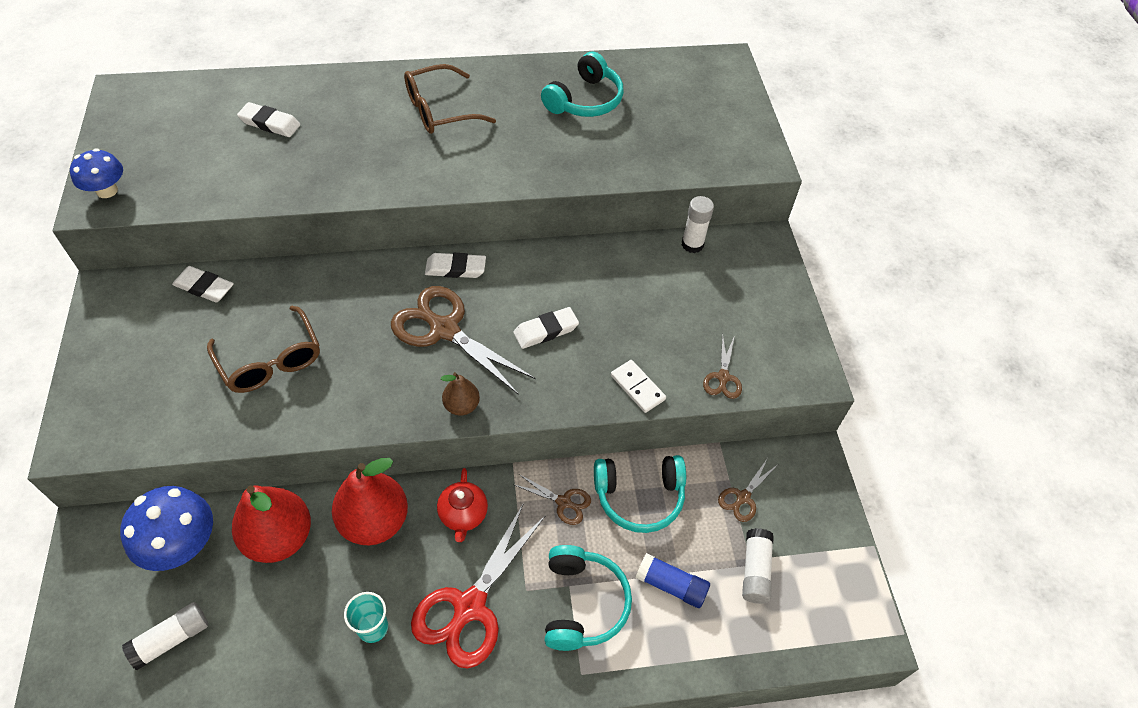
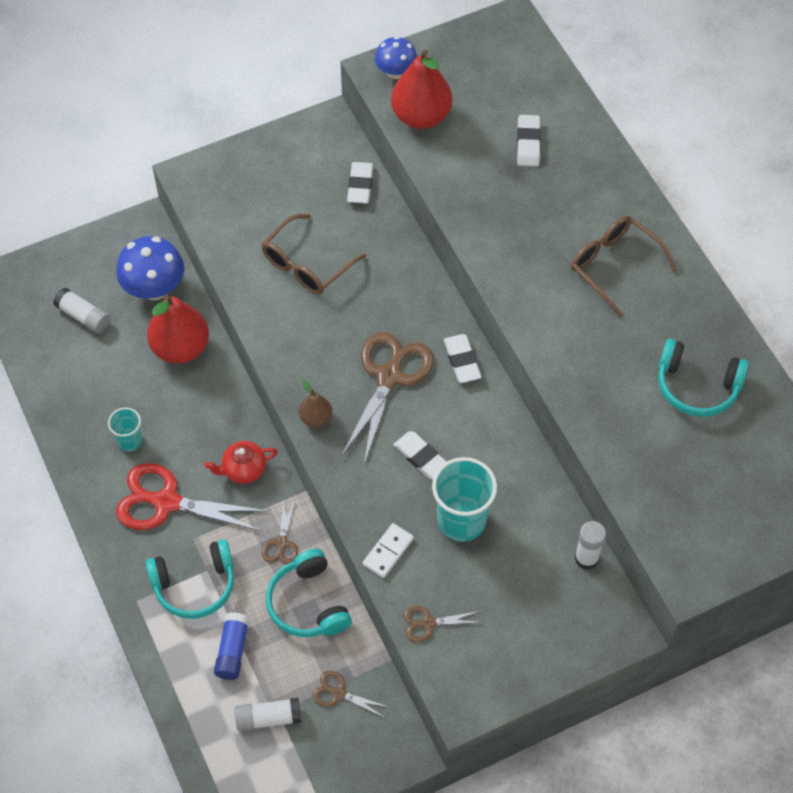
camera: 75 degrees right, 5 degrees up
(374, 521) = (216, 407): red pear -> red pear (421, 116)
(625, 320) = (461, 520): none -> turquoise cup

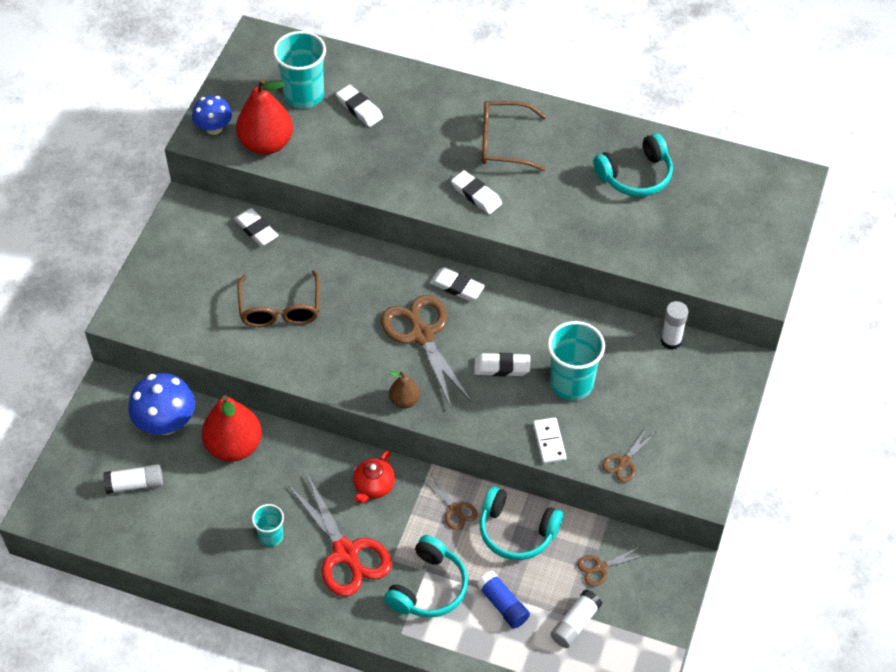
camera: 45 degrees left, 5 degrees down
(167, 502) = (346, 553): red scissors -> red scissors turned 90 degrees counterclockwise
(496, 98) = (304, 95): none -> turquoise cup
(539, 292) = (476, 195): none -> white eraser

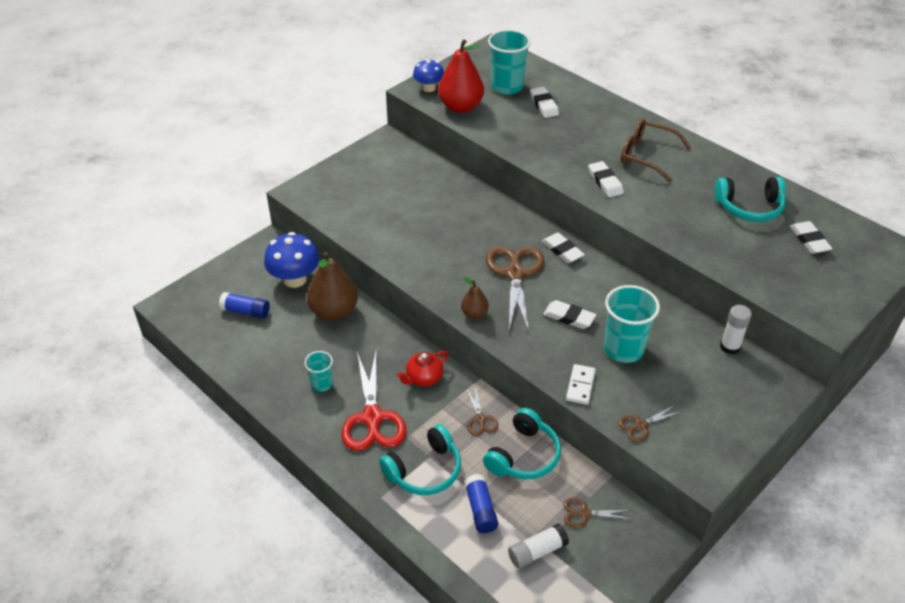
camera: 25 degrees right, 10 degrees down
(135, 484) = (246, 311): white glue stick -> blue glue stick
(234, 446) = (334, 312): red pear -> brown pear
(256, 229) = (429, 168): white eraser -> white eraser (809, 240)
(280, 308) = (415, 222): brown glasses -> none
(516, 531) = (524, 456): turquoise headphones -> turquoise headphones turned 105 degrees counterclockwise

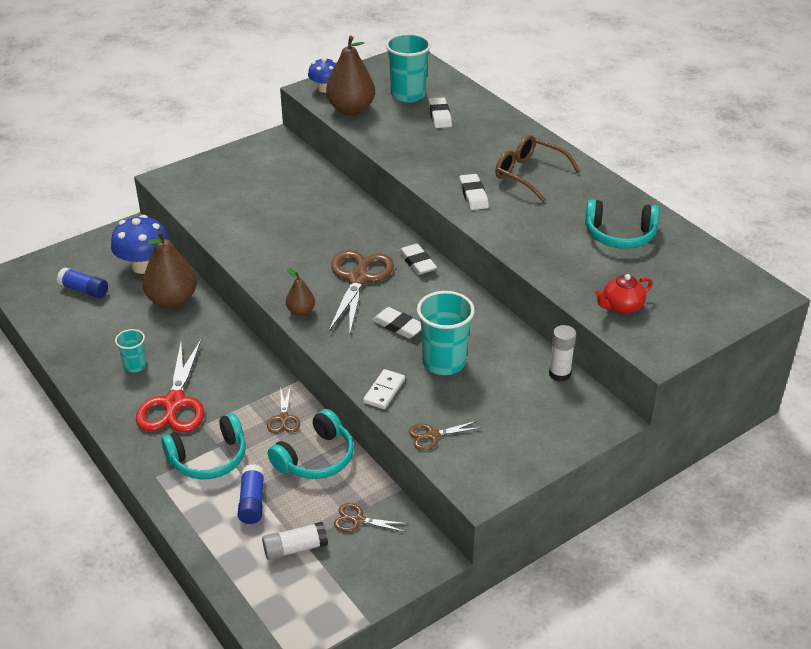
camera: 10 degrees right, 5 degrees down
(423, 378) = (240, 373): red teapot -> red teapot (621, 306)
(460, 107) = (351, 110): red pear -> brown pear
(809, 240) = (672, 273): white eraser -> none

